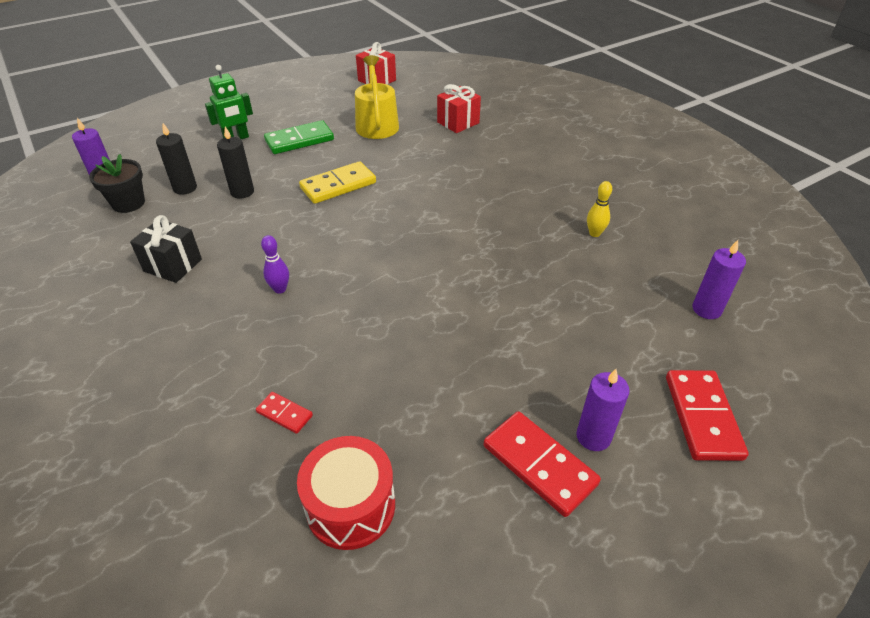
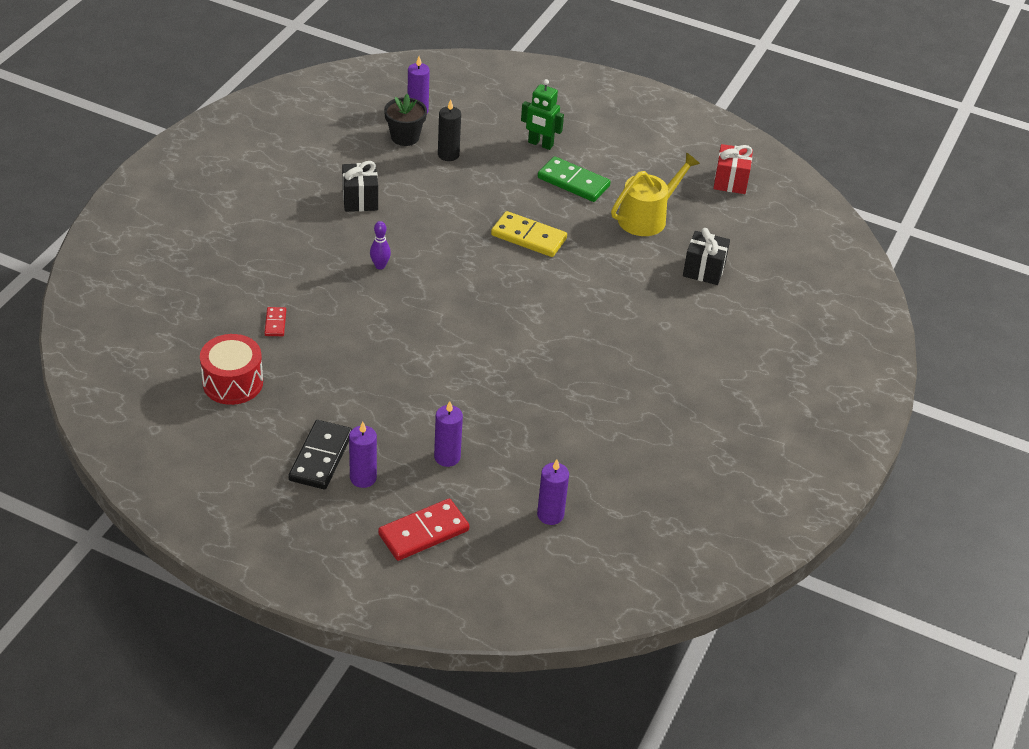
camera: 55 degrees right, 0 degrees up
(242, 192) = (471, 188): black candle -> none
(458, 122) = (704, 270): red gift -> black gift
(539, 464) = (321, 457): red domino -> black domino
(593, 351) = (447, 457): none -> purple candle
(594, 233) = (599, 420): yellow bowling pin -> none

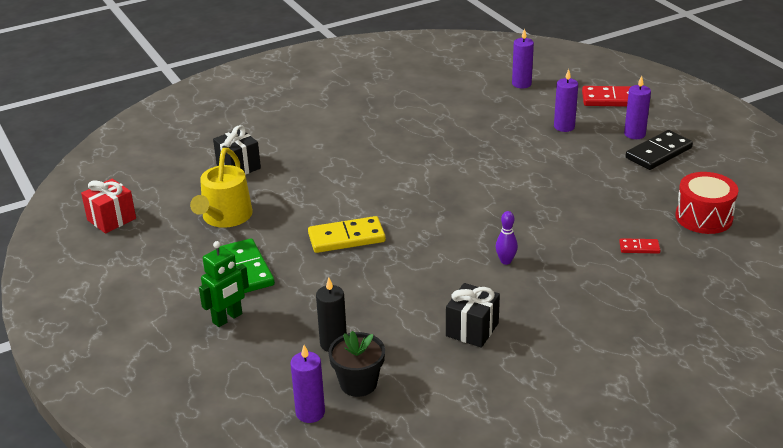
camera: 140 degrees left, 10 degrees down
(275, 323) = (639, 248): red domino -> red domino turned 60 degrees clockwise
(528, 237) = (346, 238): yellow domino -> yellow domino turned 75 degrees counterclockwise
(540, 144) = (227, 318): green robot -> green robot turned 75 degrees clockwise
(647, 217) = (225, 217): yellow watering can -> yellow watering can turned 75 degrees counterclockwise

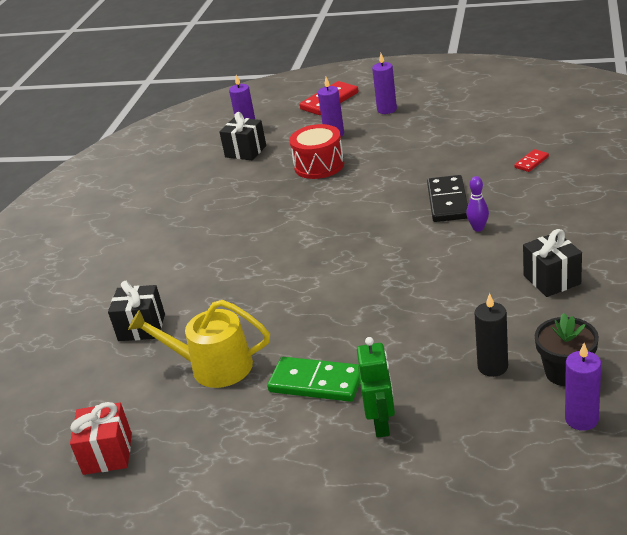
camera: 45 degrees left, 0 degrees up
(225, 217) = (213, 367): yellow watering can -> yellow watering can turned 135 degrees clockwise
(346, 238) = (343, 301): yellow domino -> none
(491, 98) = (245, 151): none -> black gift
(658, 153) = (424, 109): black domino -> black domino (447, 201)
(703, 217) = (526, 122): red drum -> red drum (319, 165)

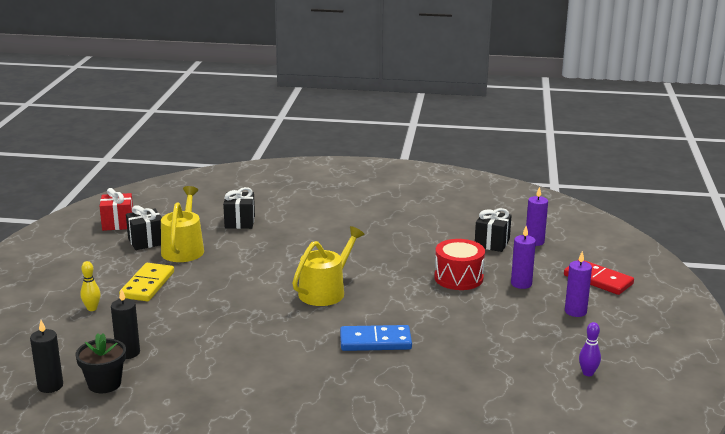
camera: 80 degrees right, 10 degrees down
(316, 382) = (147, 285): green domino -> yellow domino
(343, 240) = (325, 291): none -> yellow watering can
(381, 424) = (92, 308): green robot -> yellow bowling pin
(447, 201) = (375, 341): black domino -> blue domino
(478, 228) = (323, 355): purple bowling pin -> purple bowling pin (588, 373)
(531, 162) = (443, 392): red domino -> none
(552, 280) = (228, 387): black gift -> black gift (146, 241)
(581, 419) = (50, 386): purple candle -> black candle

